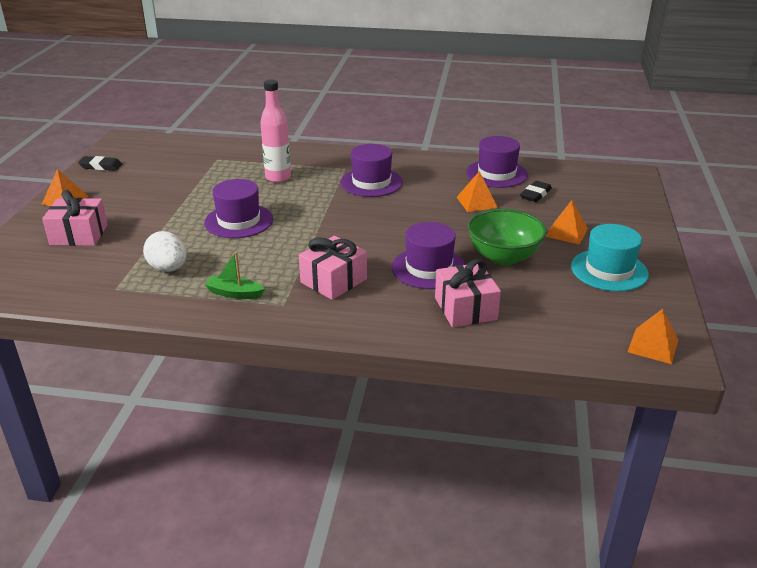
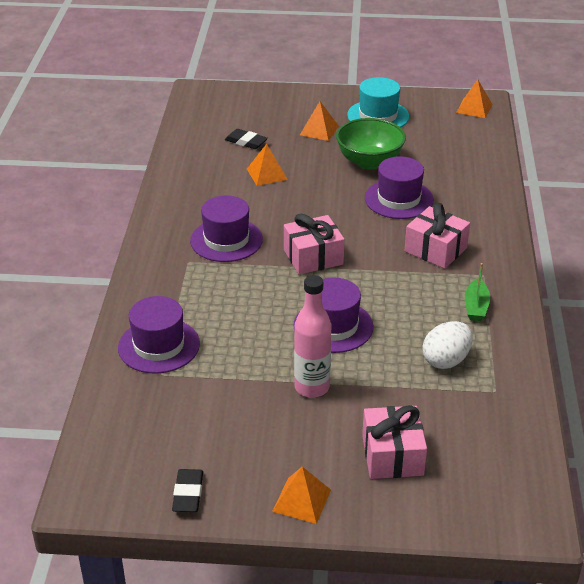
camera: 95 degrees left, 5 degrees up
(278, 178) = (218, 311): pink bottle -> pink bottle (312, 387)
(465, 308) = (456, 181): pink gift -> pink gift (313, 257)
(496, 174) = (200, 162): purple hat -> purple hat (159, 346)

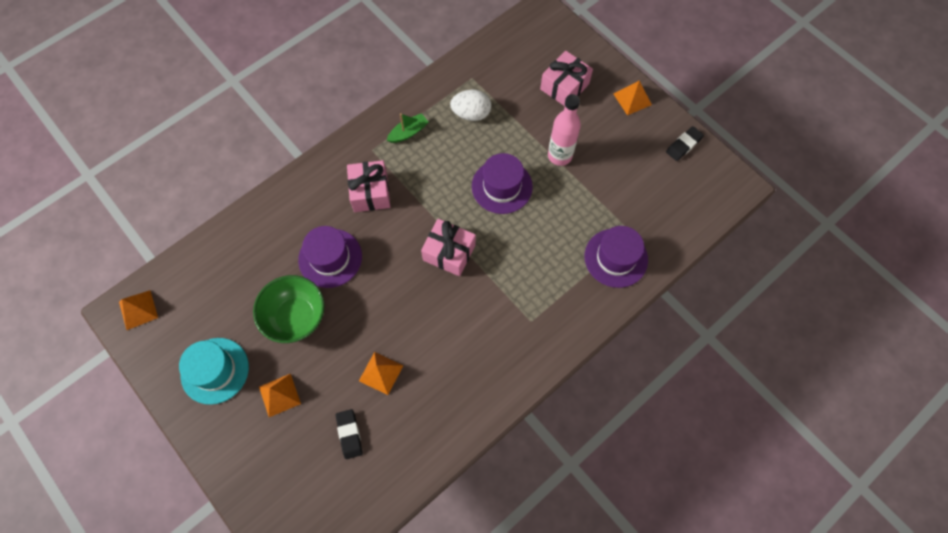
camera: 135 degrees left, 30 degrees up
(226, 240) = (485, 320): purple hat -> none

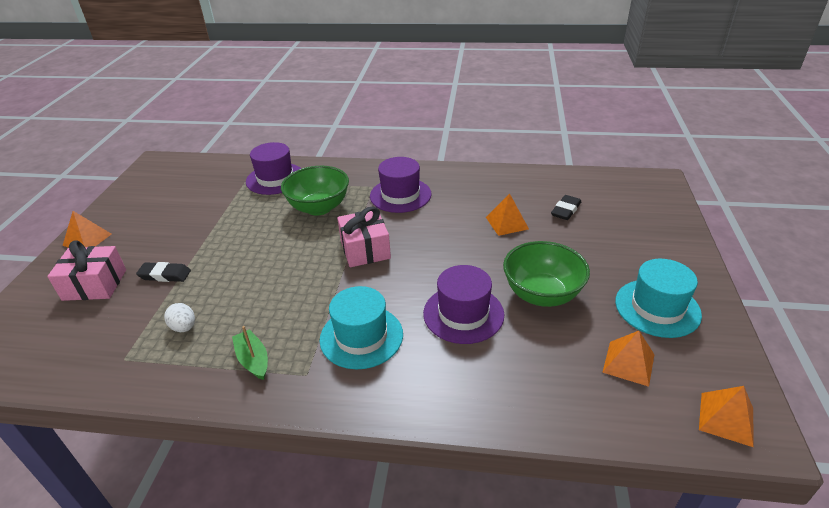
camera: 130 degrees left, 30 degrees down
(279, 395) = (604, 258): orange pyramid -> orange pyramid (628, 363)
(370, 192) = (361, 337): pink gift -> turquoise hat
(408, 132) = (253, 360): green boat -> green boat turned 45 degrees clockwise
(471, 114) = (184, 327): white egg -> white egg, size x0.65
(502, 186) = (263, 259): purple hat -> purple hat (400, 195)
(535, 260) = (319, 207): none -> green bowl
(559, 156) = (195, 246): pink bottle -> none
(683, 145) = (129, 195): black eraser -> black eraser (165, 275)

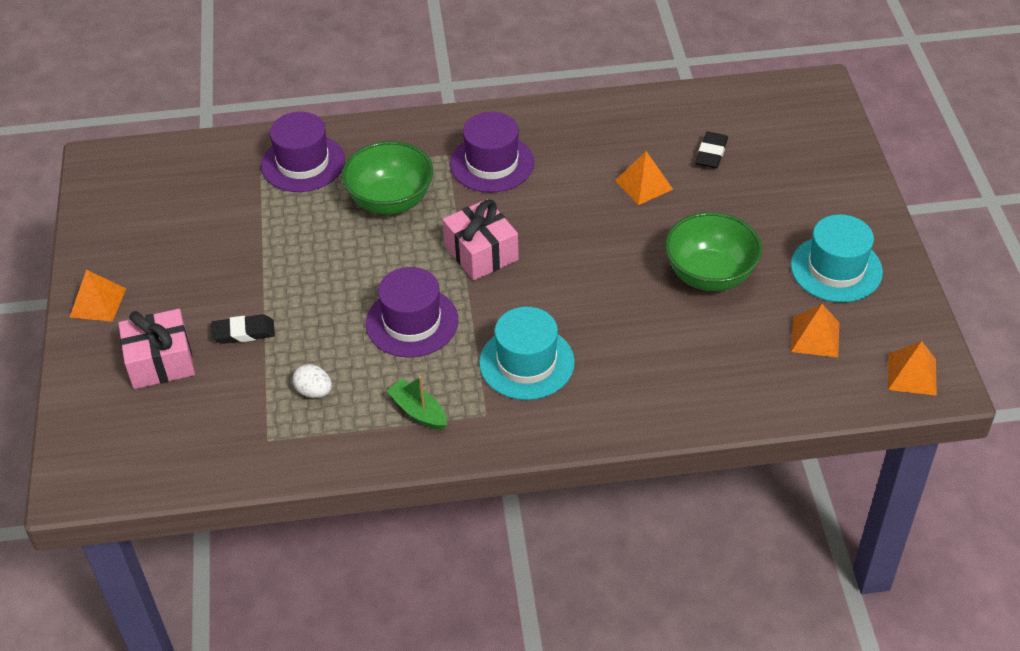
camera: 15 degrees left, 10 degrees up
(463, 314) = (630, 315): purple hat -> purple hat (412, 322)

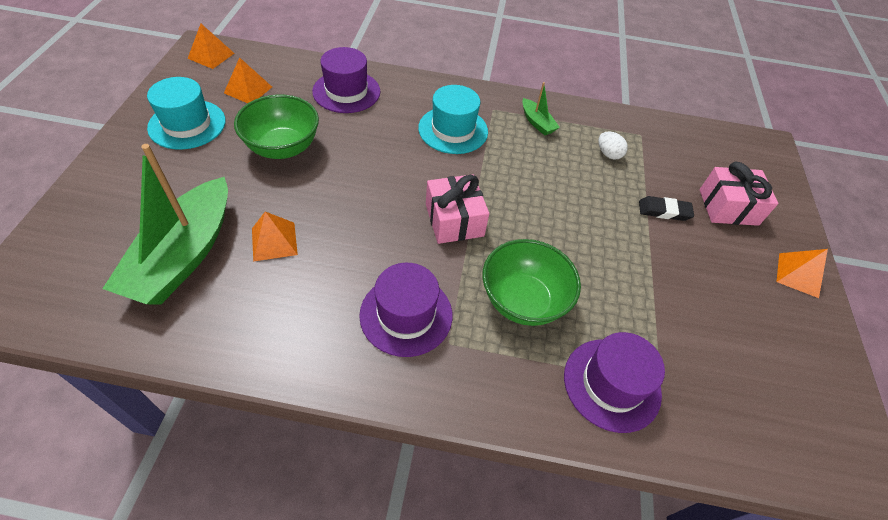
camera: 170 degrees left, 5 degrees up
(412, 322) = (528, 180): purple hat -> purple hat (346, 91)
(711, 153) = (184, 255): black eraser -> green boat

